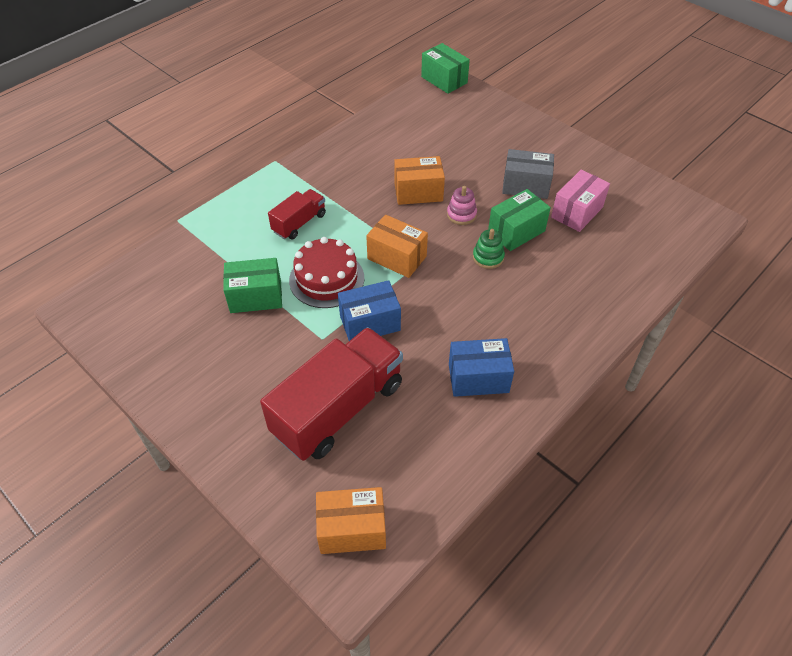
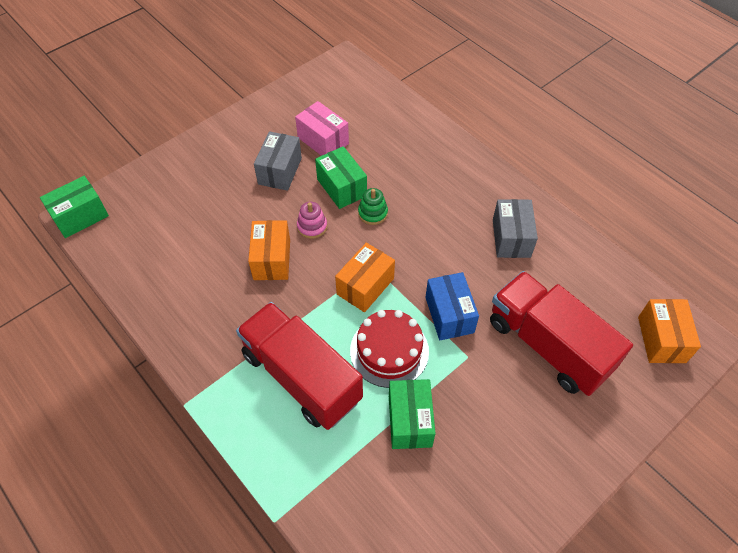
camera: 85 degrees left, 5 degrees up
(299, 223) = (301, 377): red truck -> red truck, size x1.96
(478, 378) = (511, 238): blue box -> grey box

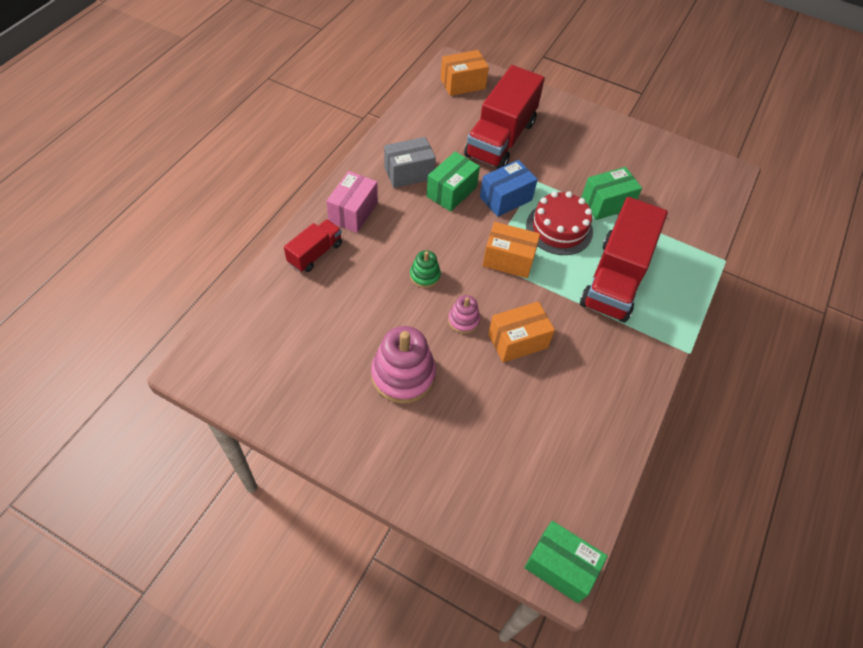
camera: 115 degrees left, 0 degrees up
(280, 171) = (403, 375): grey box -> pink stacking toy
(323, 140) = (342, 348): pink box -> pink box (353, 212)
(341, 187) = (403, 310): green box -> green box (451, 192)
(427, 144) = (315, 253): none -> red truck

